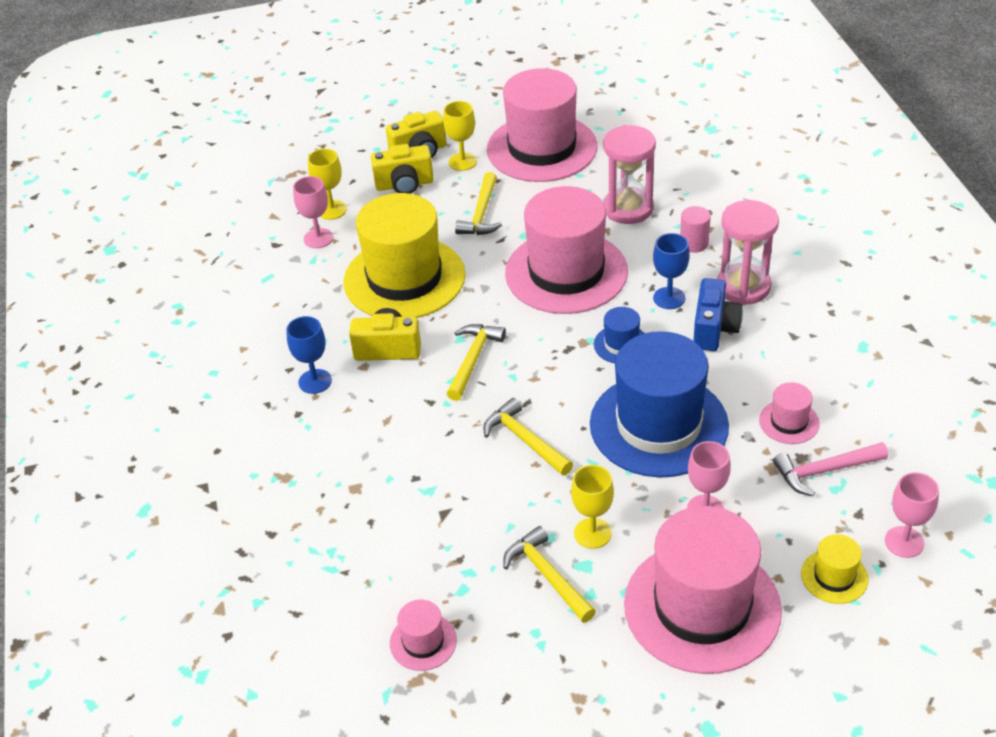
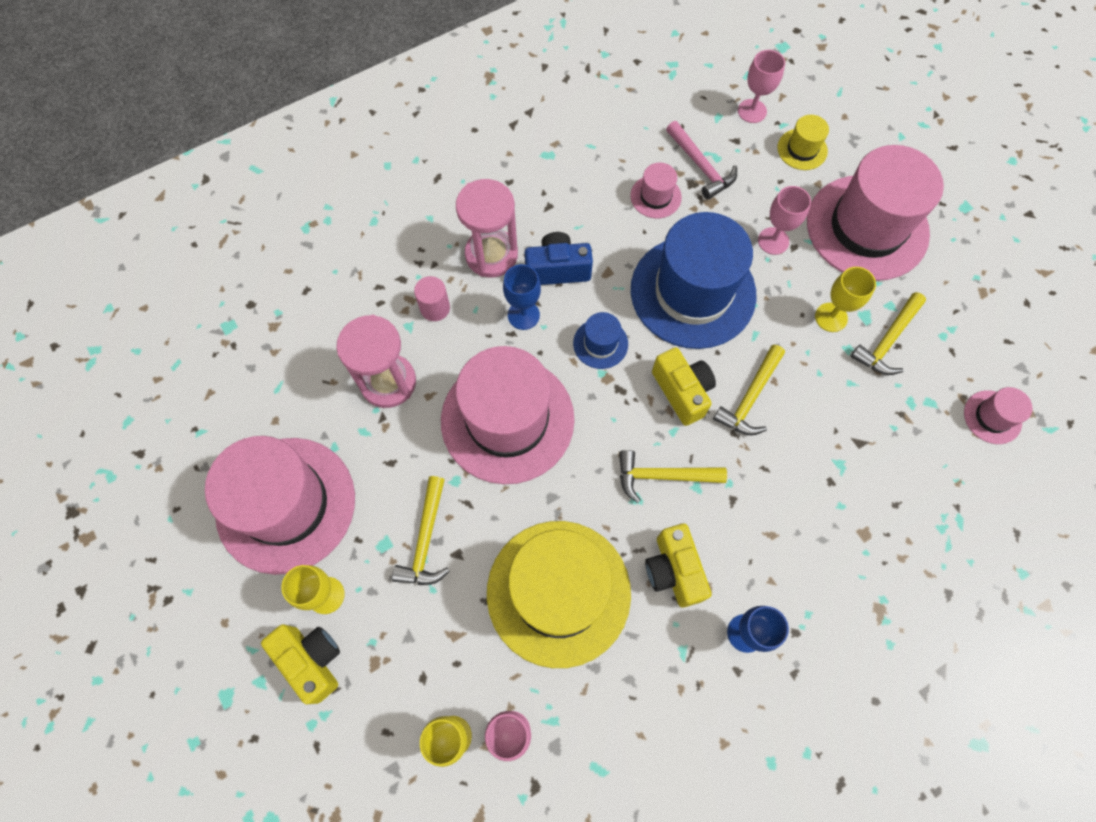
camera: 110 degrees left, 25 degrees up
(404, 185) = (384, 656): yellow camera -> yellow camera (682, 391)
(481, 214) = (425, 540): yellow hammer -> yellow hammer turned 105 degrees clockwise

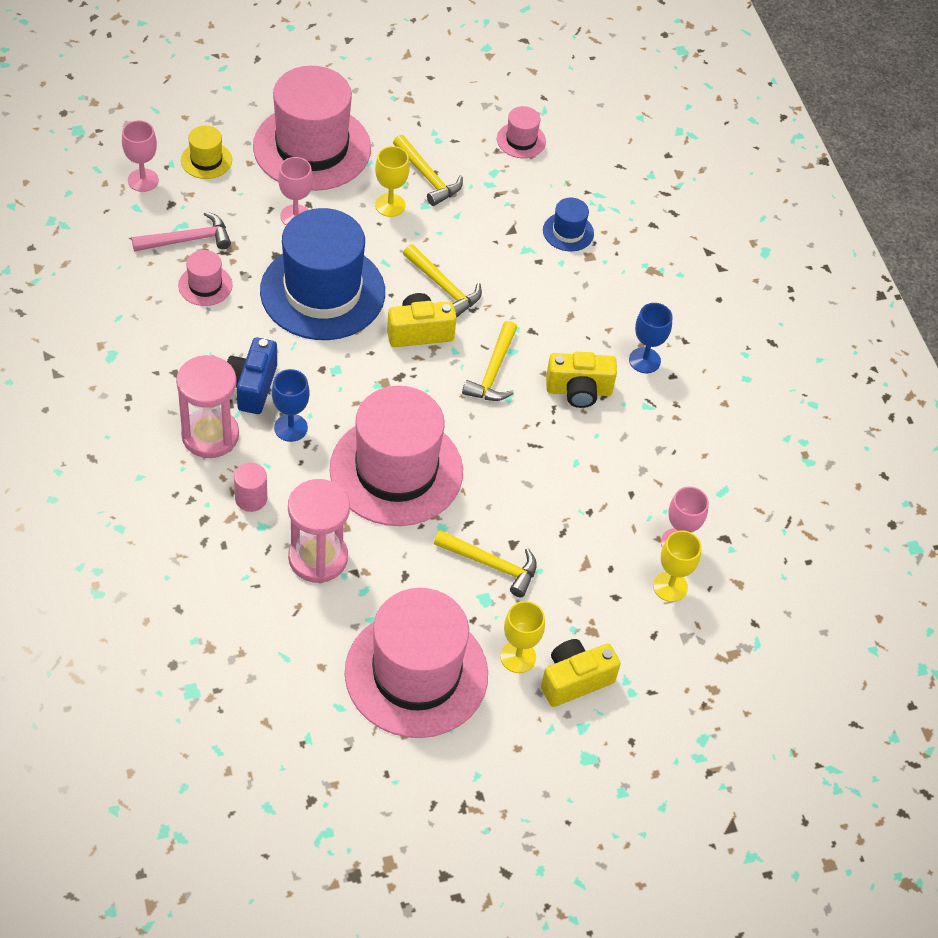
camera: 80 degrees left, 15 degrees down
(558, 592) = (572, 477): yellow hat -> none
(600, 343) = (347, 377): blue hat -> blue hat (568, 232)

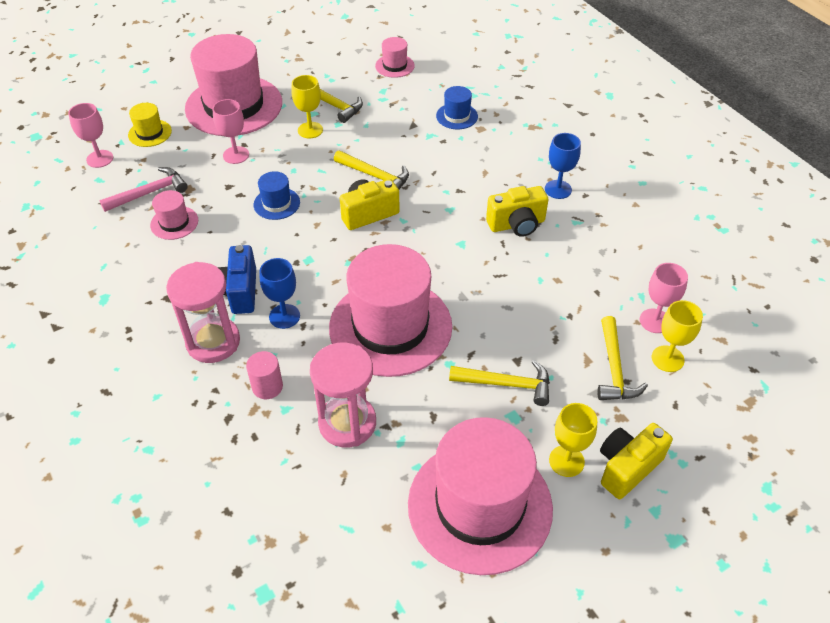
camera: 10 degrees left, 5 degrees down
(322, 292) = (276, 203): blue hat -> blue hat, size x0.43
(493, 371) = (441, 227): yellow hammer -> yellow hammer (614, 368)

